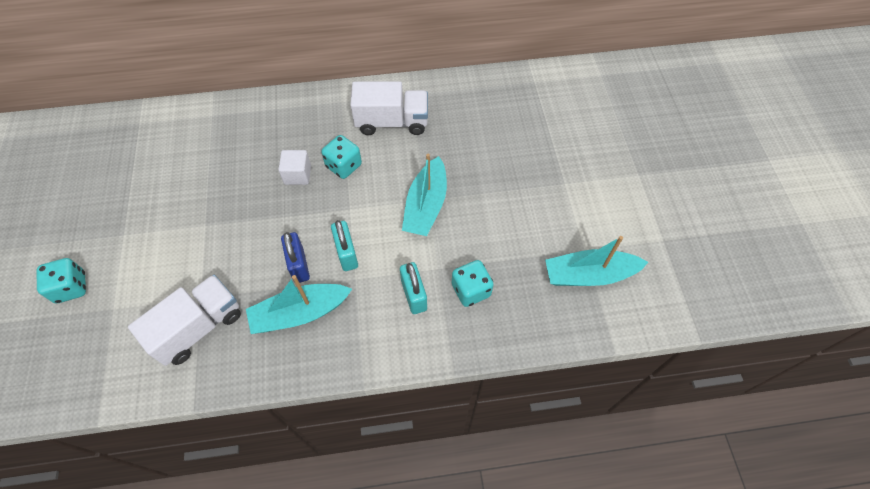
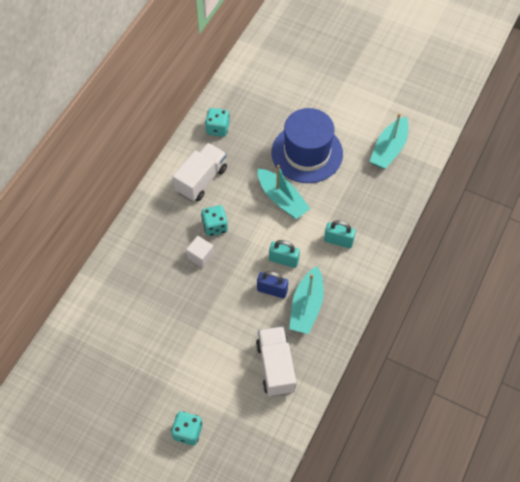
camera: 55 degrees left, 0 degrees up
(471, 290) = (356, 211): turquoise dice -> turquoise dice (218, 128)
(507, 194) = (307, 153): none -> blue hat

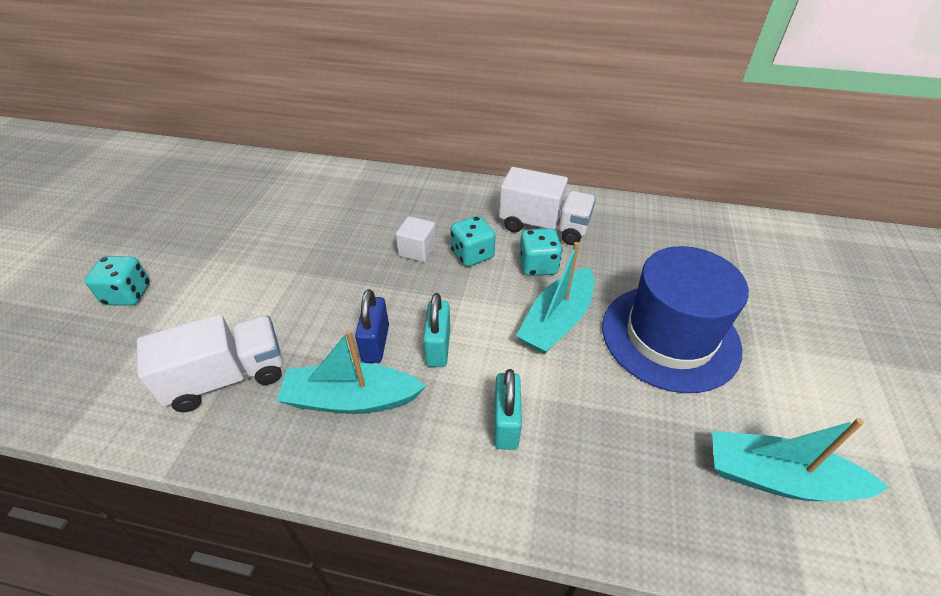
camera: 75 degrees right, 15 degrees down
(218, 128) = (640, 224): turquoise dice -> turquoise dice (538, 266)

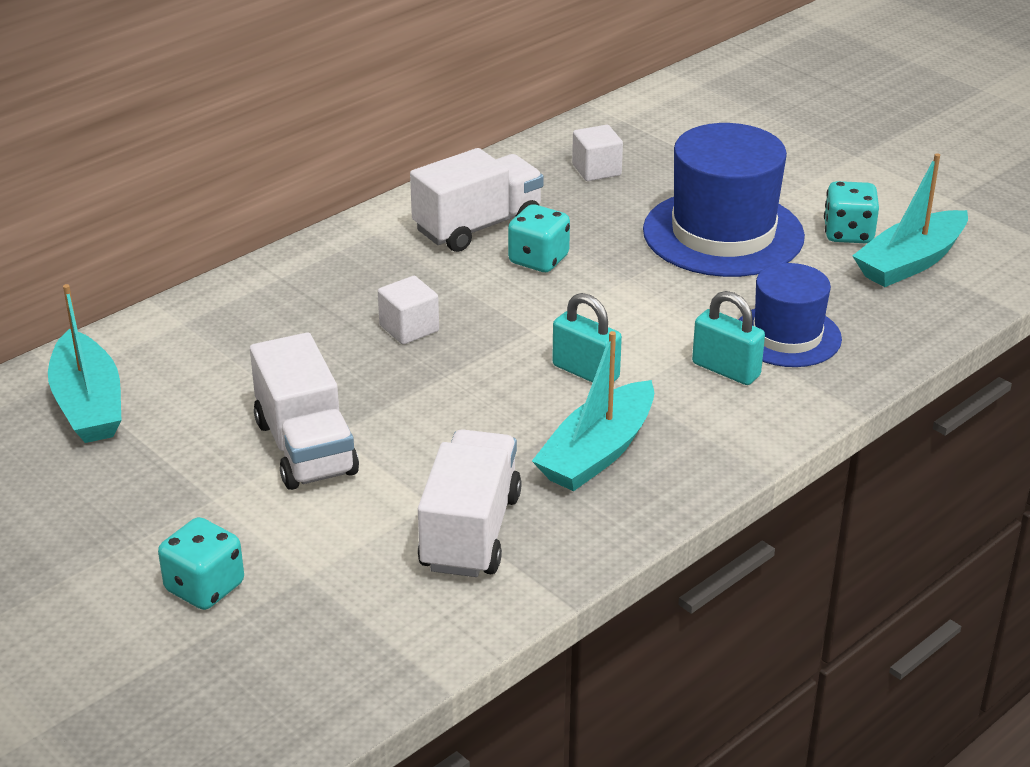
camera: 55 degrees left, 10 degrees down
(274, 269) = (306, 448): none -> white truck
(375, 343) = (533, 411): blue padlock -> none
(472, 255) = (466, 294): turquoise dice -> turquoise dice (848, 234)
(557, 321) = (632, 285): turquoise boat -> turquoise boat (88, 404)
(584, 441) = (787, 336): none -> blue hat
(662, 242) = (596, 170): none -> white cube

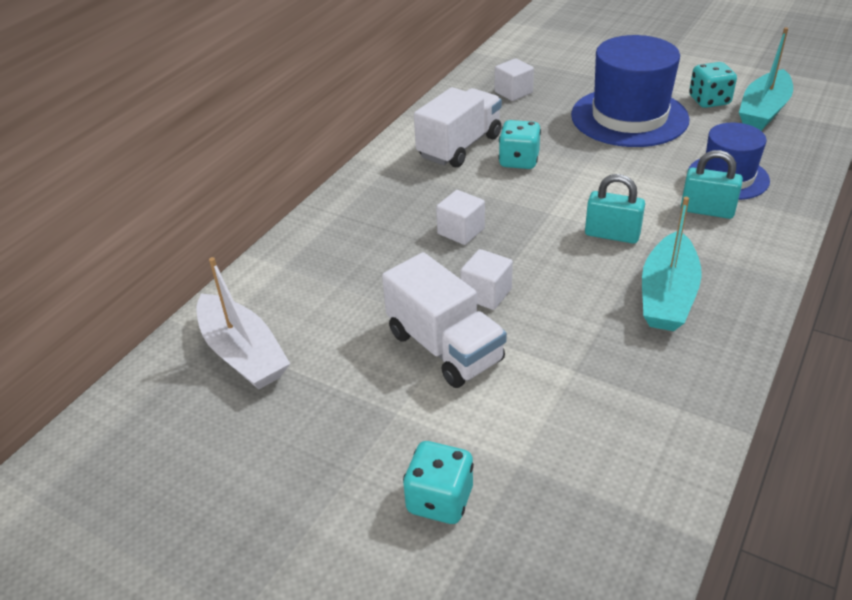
camera: 15 degrees left, 5 degrees up
(88, 404) = (243, 354): turquoise boat -> white boat
(390, 403) = (486, 294): none -> white cube
(470, 531) = (621, 386): white truck -> none

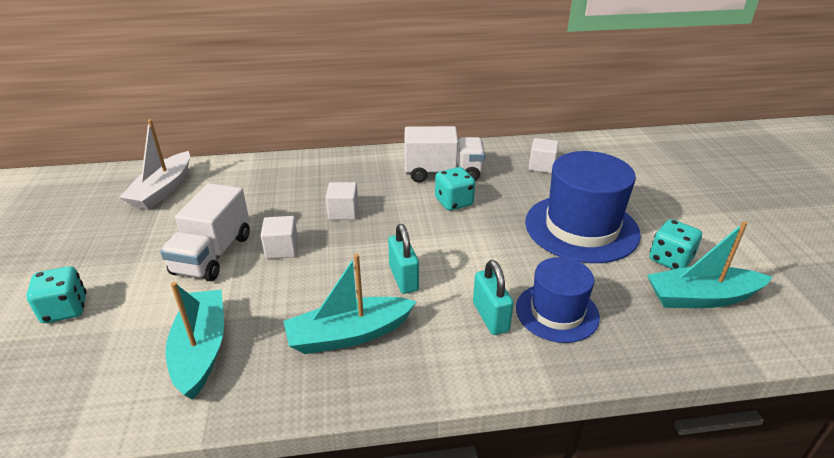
camera: 50 degrees right, 5 degrees down
(612, 399) = (201, 350): none -> turquoise boat

